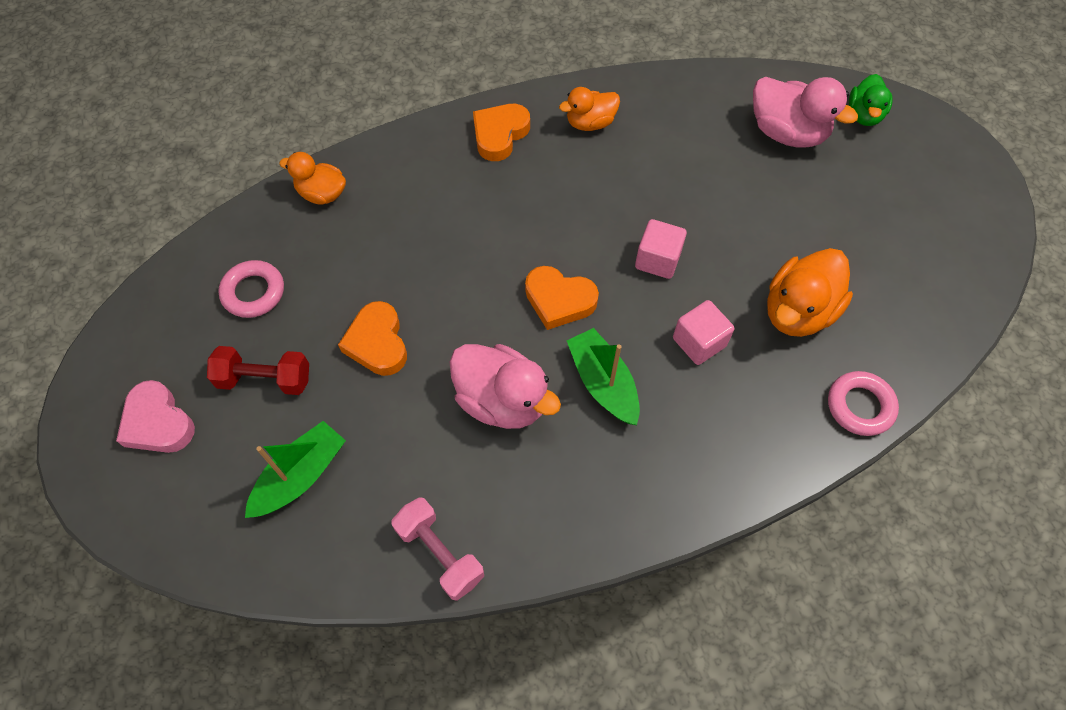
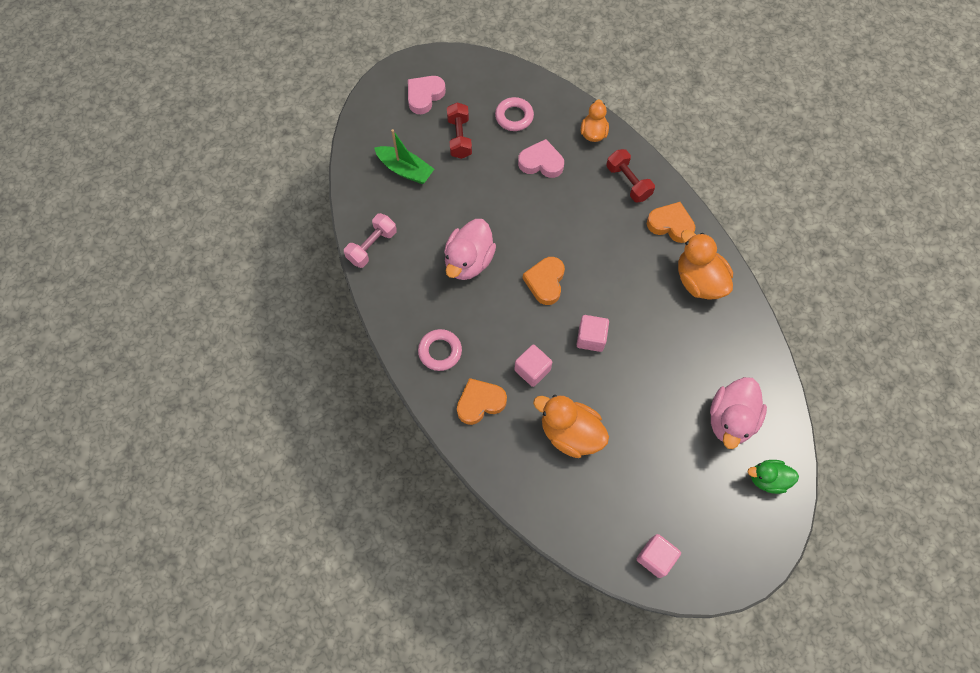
camera: 80 degrees right, 5 degrees up
(351, 270) = (541, 162): none -> pink heart
(377, 343) = (494, 188): orange heart -> orange heart (480, 402)
(419, 168) = (628, 182): none -> red dumbbell
(590, 123) = (698, 280): orange duck -> orange duck, size x1.60
(603, 383) = (491, 316): green boat -> none
(860, 406) = (504, 475): pink ring -> pink ring (440, 351)
(967, 247) = (655, 557): none -> pink cube

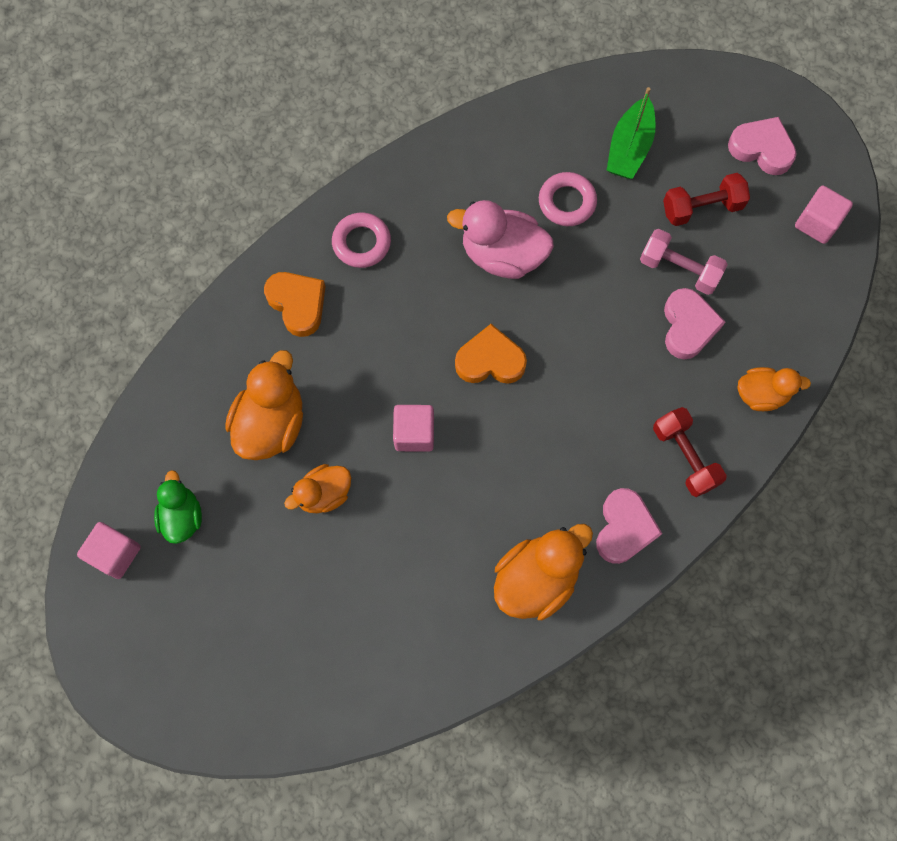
camera: 80 degrees right, 5 degrees up
(372, 246) = (499, 131): pink dumbbell -> pink dumbbell (679, 269)
(514, 117) = (759, 276): pink ring -> pink ring (567, 202)
(532, 370) = (354, 362): pink cube -> pink cube (817, 223)
(627, 403) = (324, 494): none -> orange duck
(628, 182) = (684, 456): red dumbbell -> red dumbbell turned 75 degrees counterclockwise
(670, 225) = (624, 528): orange heart -> pink heart
(730, 419) = (321, 642): pink duck -> none
(767, 479) = (239, 701): green duck -> green duck (182, 516)

